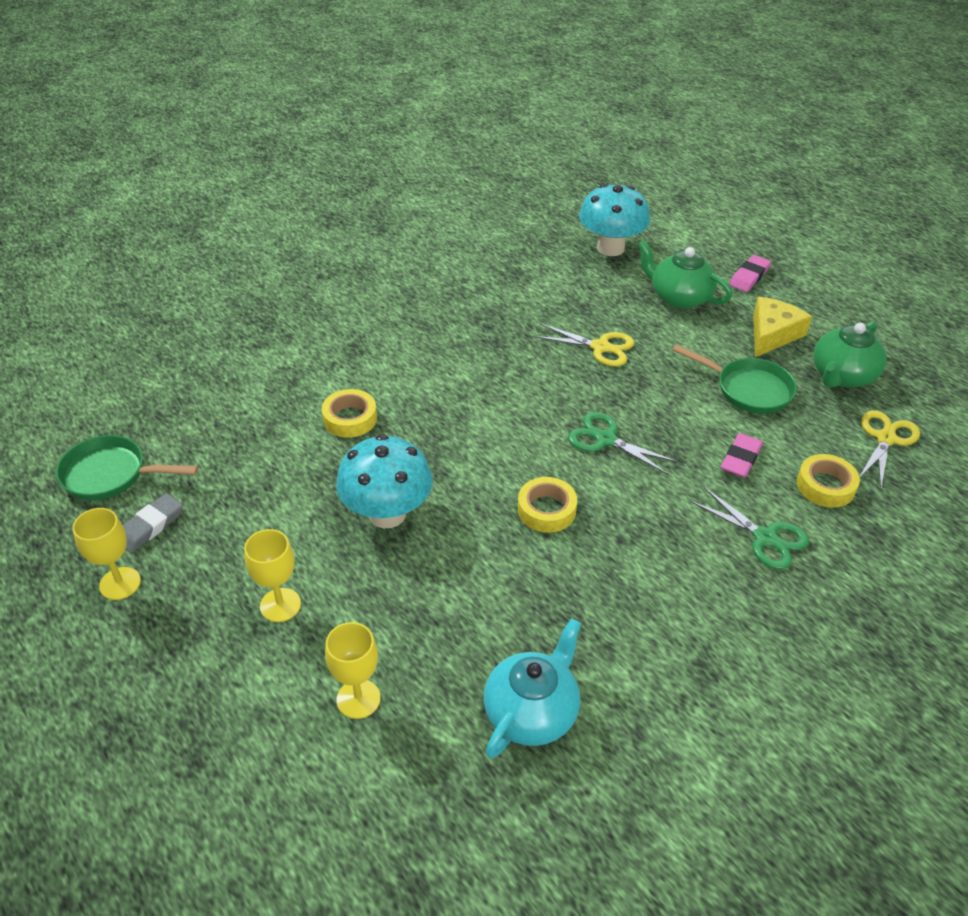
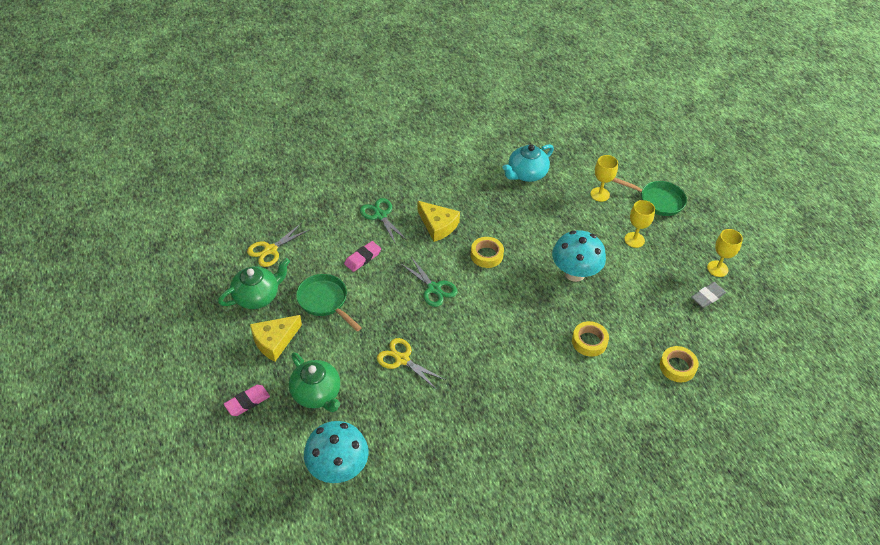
camera: 165 degrees left, 5 degrees up
(110, 474) = (738, 336): green pan -> green pan (658, 200)
(655, 543) = (438, 225): none -> yellow cheese
(825, 486) = (328, 232): yellow tape -> yellow tape (677, 367)

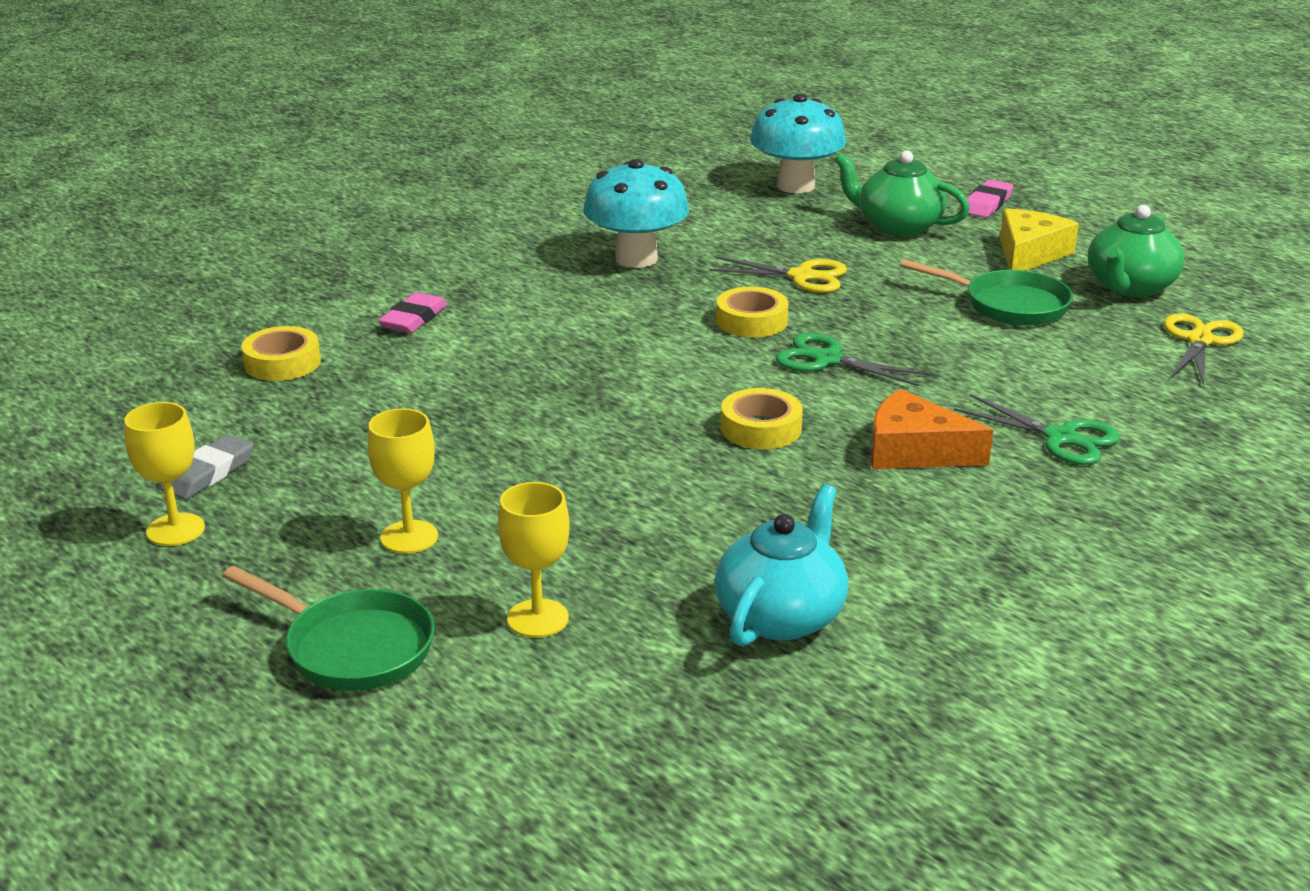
camera: 160 degrees right, 20 degrees down
(363, 258) = (1012, 368): pink eraser -> pink eraser (413, 318)
(438, 225) = (914, 451): yellow cheese -> orange cheese
(574, 273) = (541, 444): turquoise mushroom -> turquoise mushroom (636, 259)
(589, 341) = (471, 358): yellow tape -> yellow tape (751, 321)
(658, 200) = (352, 647): green pan -> green pan turned 150 degrees counterclockwise

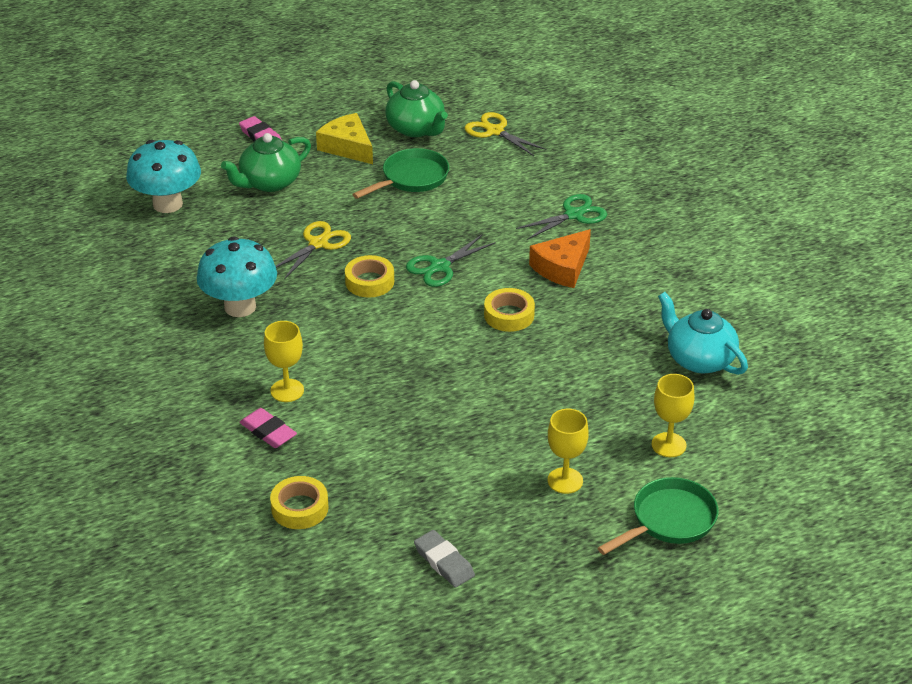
camera: 70 degrees left, 10 degrees up
(175, 530) = (510, 584): yellow goblet -> yellow goblet (287, 390)

